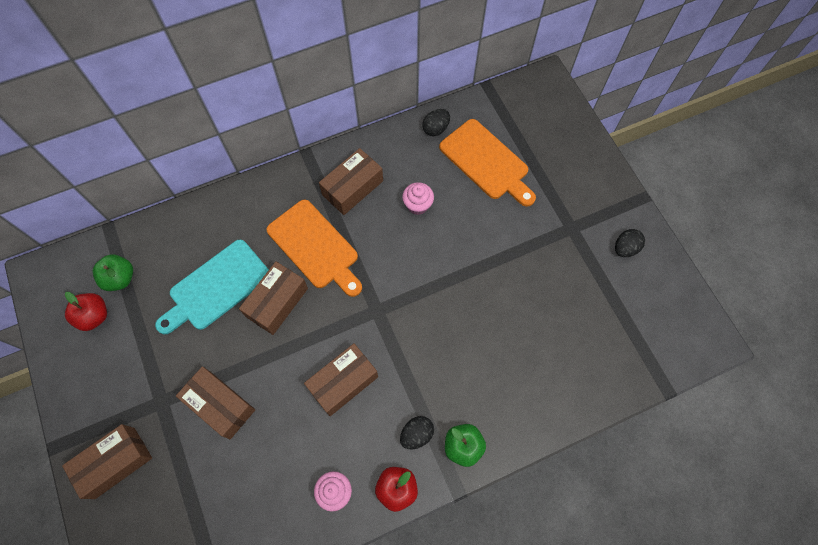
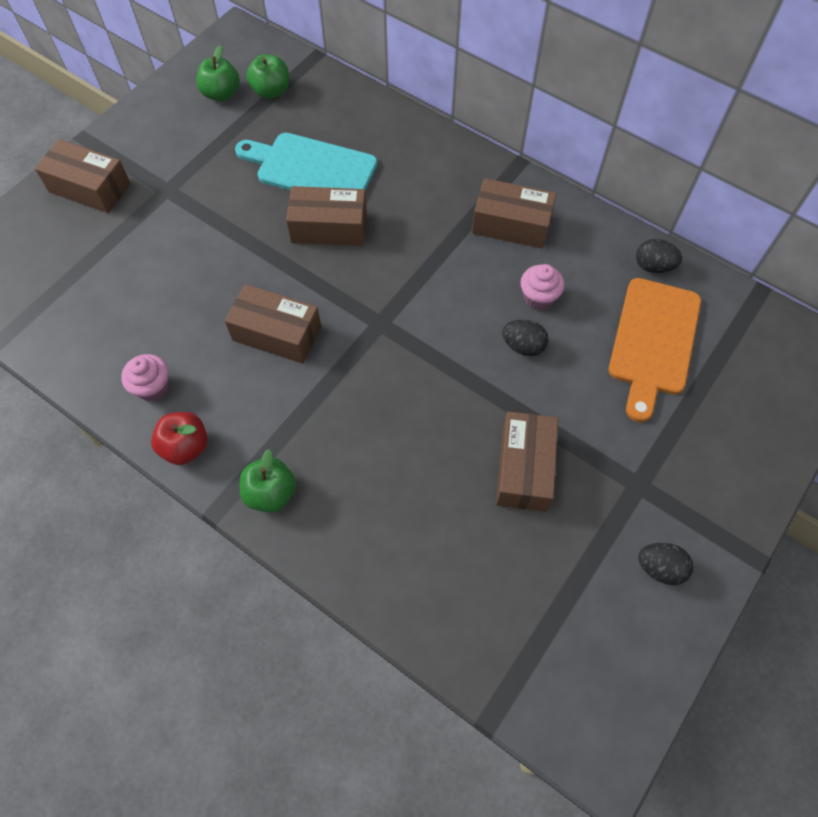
camera: 60 degrees right, 5 degrees down
(94, 316) = (221, 94): red apple -> green apple
(220, 405) = (190, 238): brown box -> brown box (524, 469)
(315, 247) = (415, 227): orange cutting board -> none
(416, 434) = (258, 436): black egg -> black egg (523, 346)

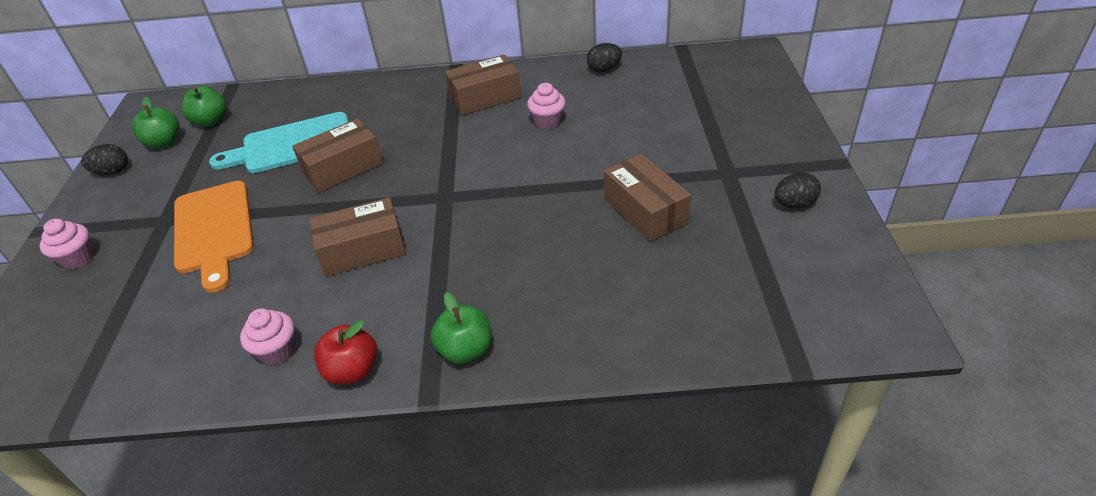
camera: 35 degrees left, 20 degrees down
(90, 188) = (78, 258): brown box -> pink cupcake
(523, 346) = (566, 150): black egg -> black egg (112, 172)
(653, 341) = (648, 102): orange cutting board -> orange cutting board (214, 230)

